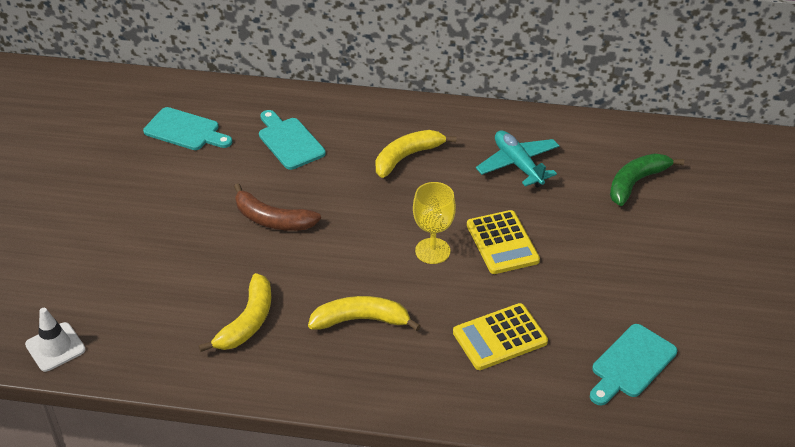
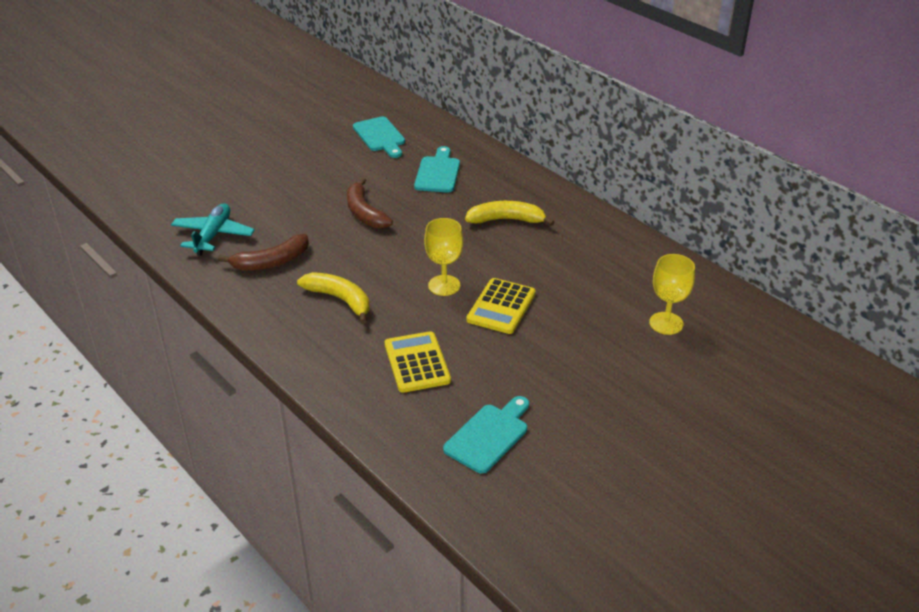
camera: 40 degrees right, 5 degrees down
(55, 347) = (153, 217): white traffic cone -> none
(247, 322) = (271, 262): yellow banana -> brown banana
(500, 337) = (417, 363): yellow calculator -> yellow calculator turned 60 degrees clockwise
(518, 165) = (584, 264): turquoise plane -> turquoise plane (213, 235)
(631, 364) = (489, 436): turquoise cutting board -> turquoise cutting board turned 135 degrees clockwise
(636, 183) = (666, 323): green banana -> yellow goblet

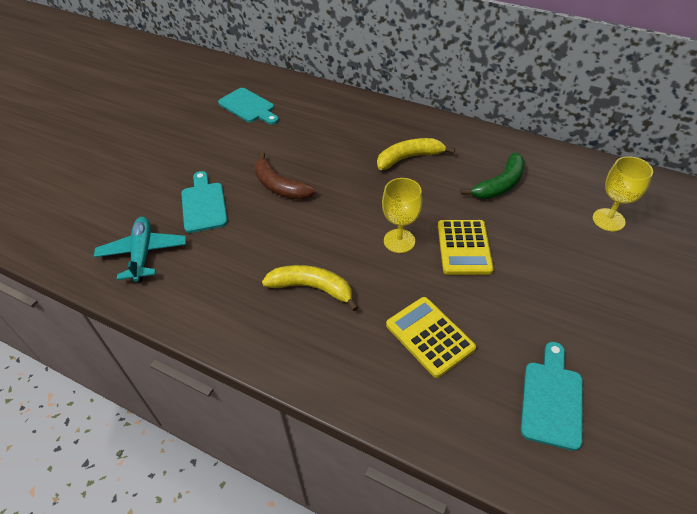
camera: 20 degrees left, 10 degrees up
(271, 262) = (219, 266): brown banana -> none
(438, 173) = (321, 128): turquoise cutting board -> turquoise cutting board (204, 204)
(579, 265) = (499, 185): none -> green banana

